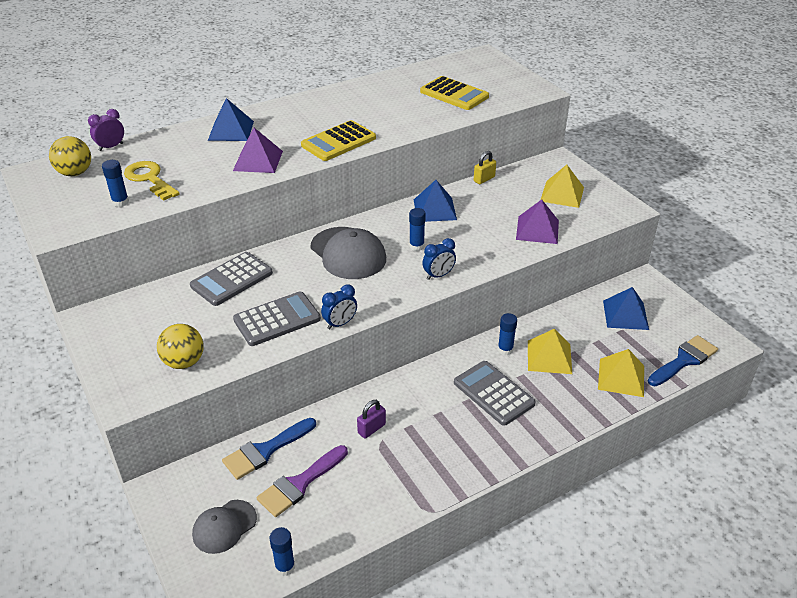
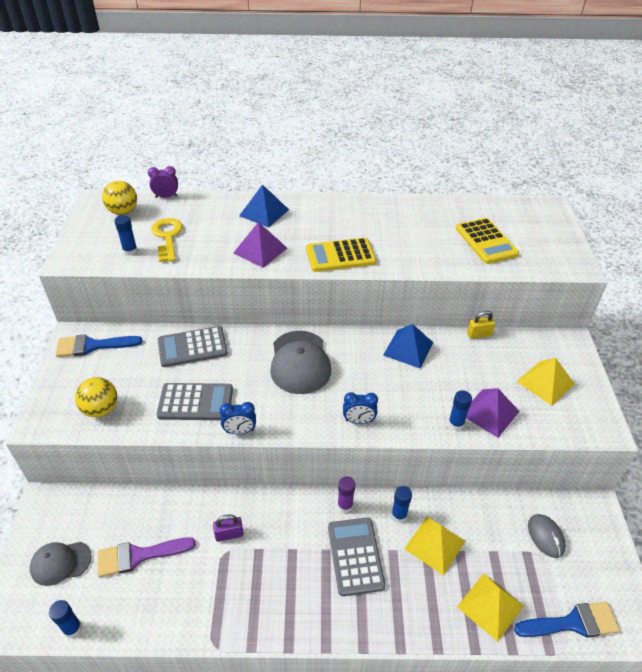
camera: 30 degrees right, 5 degrees up
(265, 451) = (137, 509): blue brush -> blue brush (92, 346)
(416, 246) = (363, 381): blue glue stick -> blue glue stick (456, 424)
(455, 363) = (345, 505): none -> purple glue stick
(625, 315) = (545, 536): blue pyramid -> grey mouse

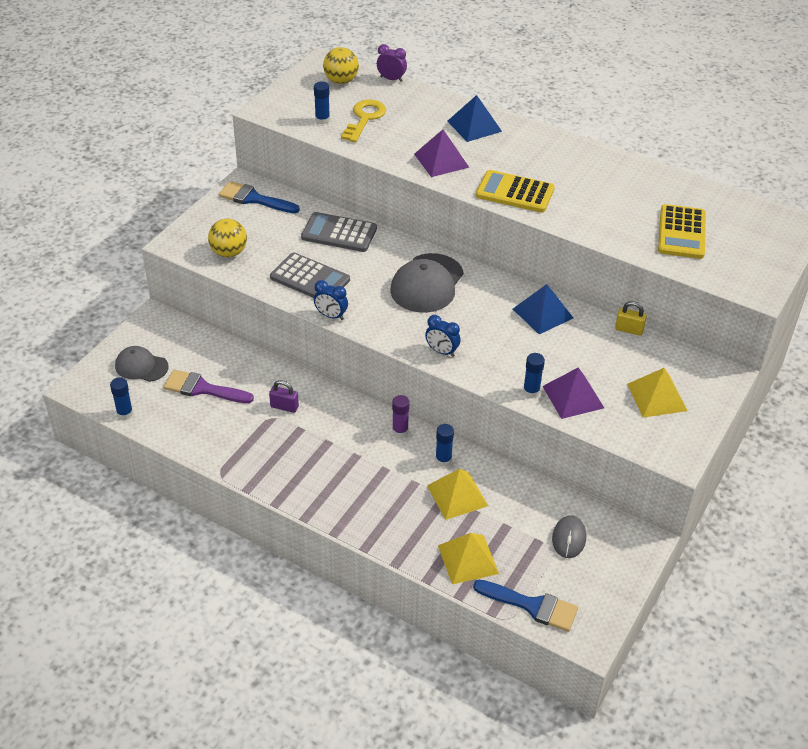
camera: 30 degrees right, 0 degrees up
(355, 556) = (379, 470): grey calculator -> none

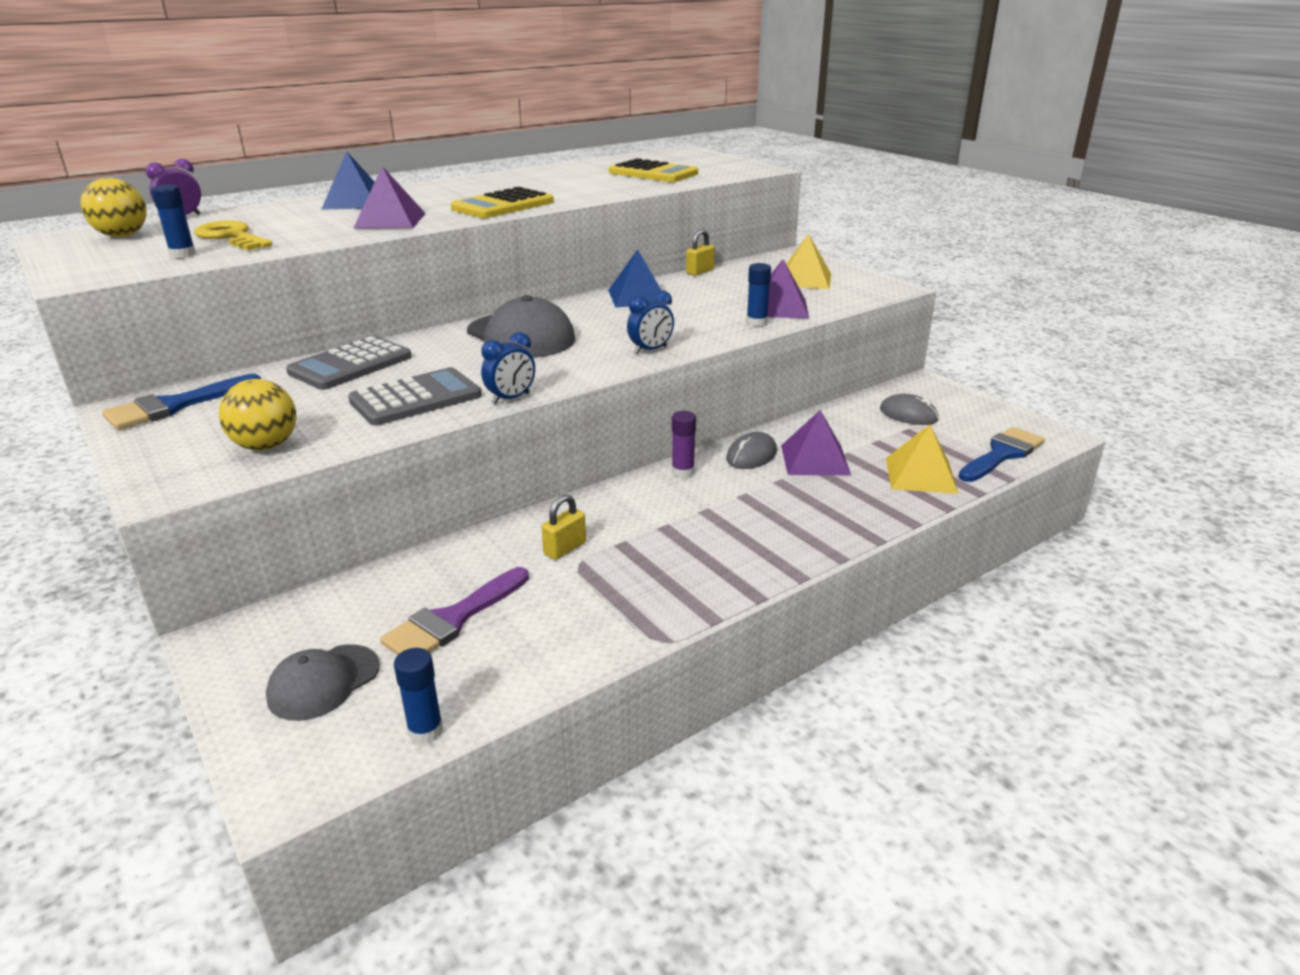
camera: 65 degrees left, 15 degrees down
(284, 407) = (565, 548): purple padlock -> yellow padlock
(443, 460) = (751, 455): blue glue stick -> grey mouse
(457, 495) = (815, 460): yellow pyramid -> purple pyramid

